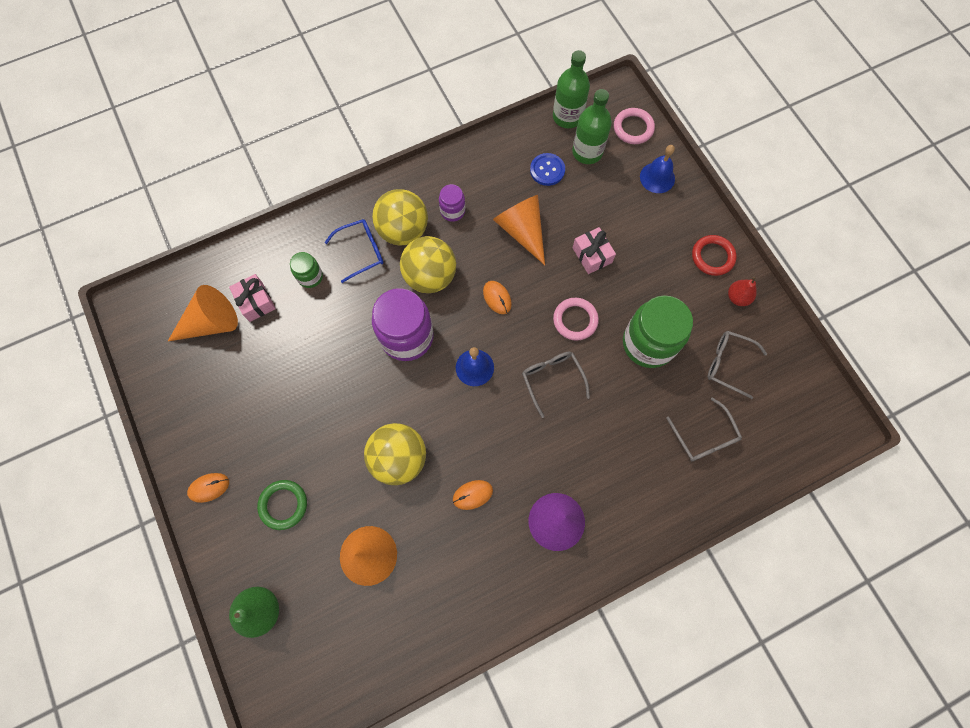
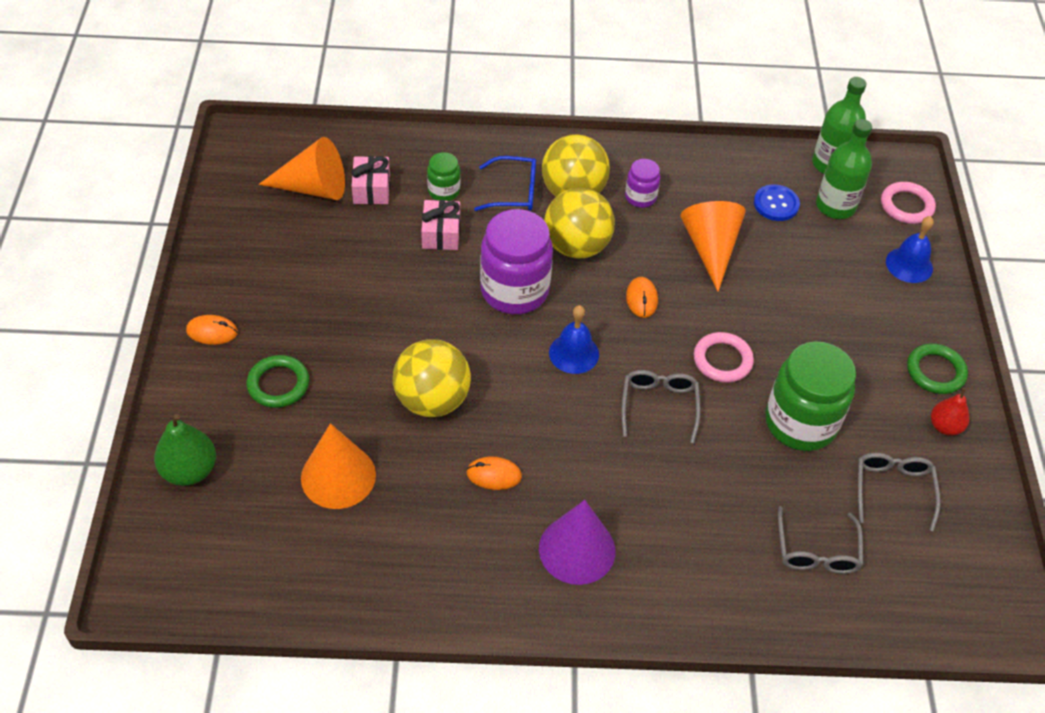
camera: 25 degrees right, 20 degrees down
(592, 255) = (781, 306): pink gift -> pink gift (441, 233)
(712, 257) = (935, 371): red ring -> green ring
(728, 364) = (893, 490): grey glasses -> grey glasses turned 45 degrees clockwise

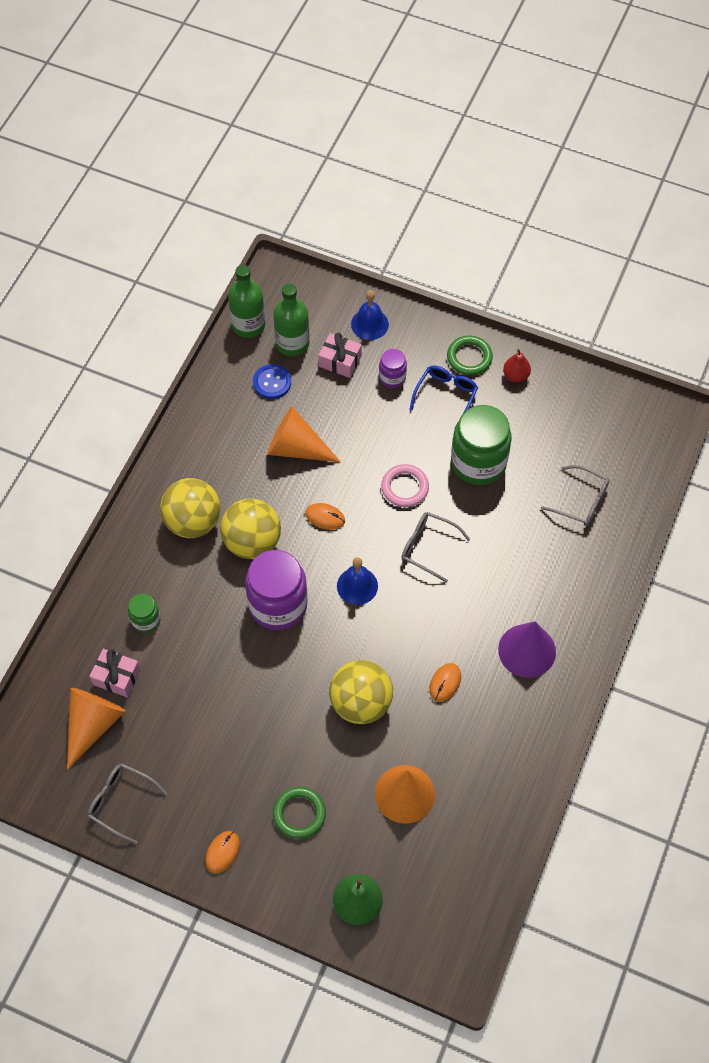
camera: 65 degrees left, 10 degrees up
(441, 233) = (193, 639): pink gift -> pink gift (340, 361)
(514, 192) = (172, 566): blue glasses -> blue glasses (446, 396)
(640, 197) = (221, 474): purple jar -> purple jar (392, 377)
(893, 490) = (552, 432): grey glasses -> grey glasses (121, 802)
(906, 206) = (313, 296): pink ring -> none

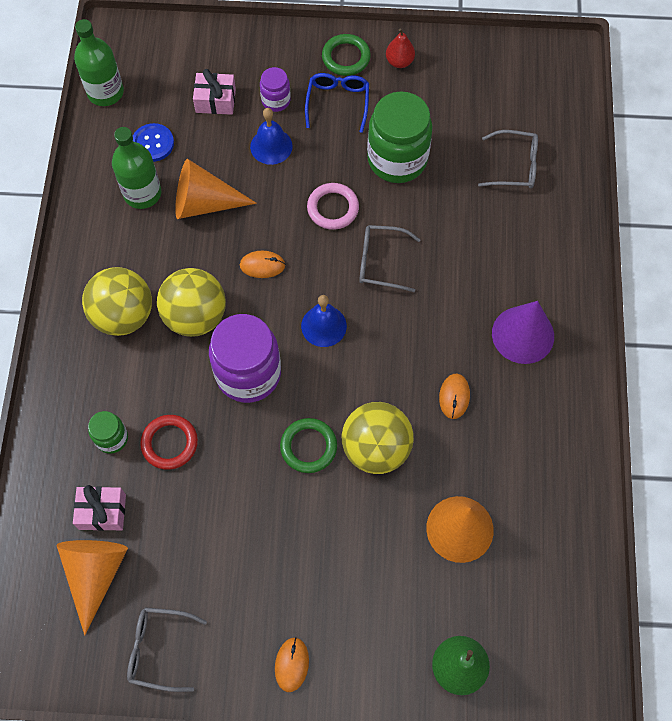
camera: 20 degrees left, 5 degrees up
(191, 640) = (169, 443): none -> red ring
(292, 343) = (159, 97): green bottle -> green bottle (142, 193)
(299, 814) = (358, 591): green ring -> green ring (308, 447)
(369, 324) = (232, 54): blue bell -> blue bell (271, 146)

